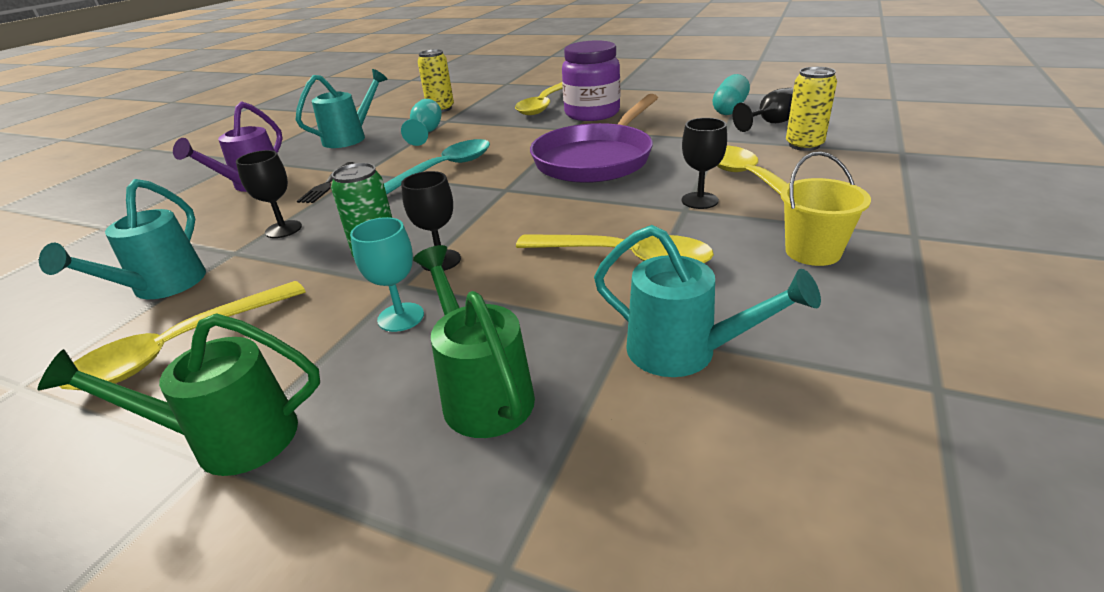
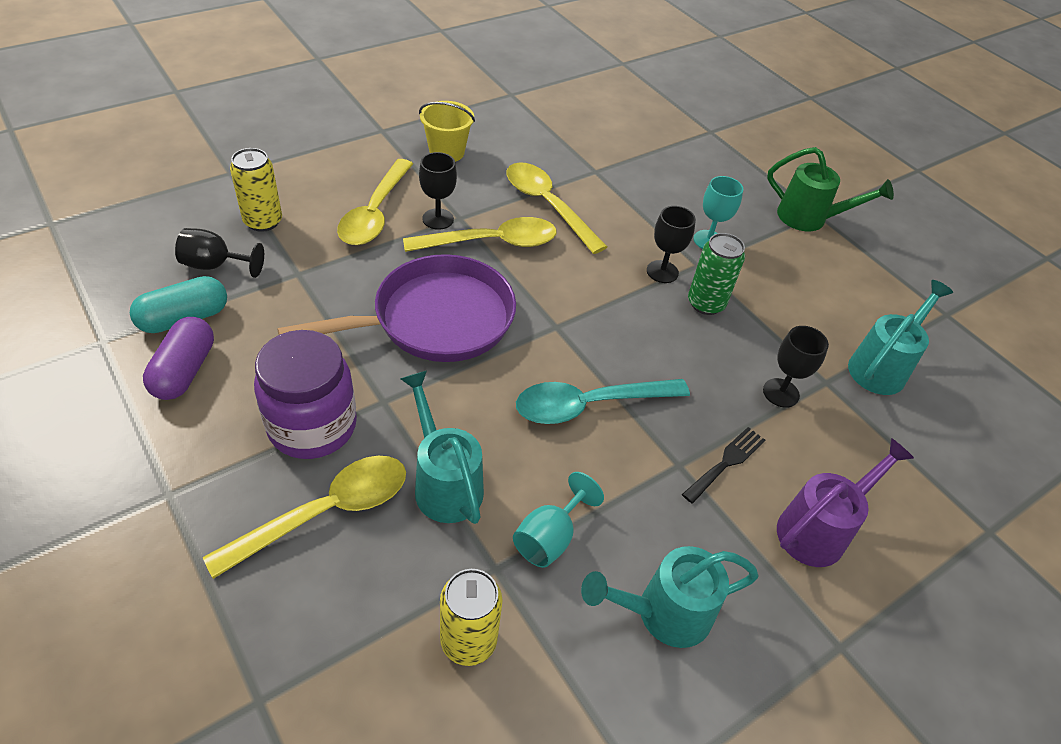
camera: 155 degrees left, 15 degrees up
(180, 347) = (849, 292): yellow spoon -> yellow spoon (491, 242)
(482, 392) = (686, 180): green watering can -> none
(684, 352) = (583, 149): turquoise watering can -> turquoise watering can (444, 483)
(686, 101) = (184, 371): none -> purple capsule

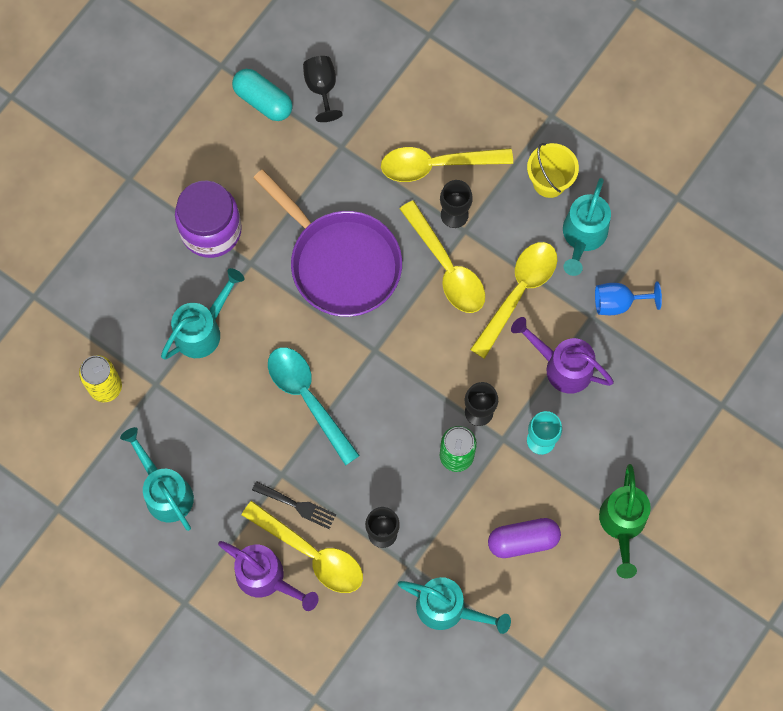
camera: 75 degrees right, 25 degrees up
(184, 371) = (219, 129): purple capsule -> purple capsule (523, 540)
(263, 221) = (384, 91): yellow can -> none
(325, 512) = (153, 271): yellow spoon -> yellow spoon (311, 553)
(514, 151) = (583, 236): none -> turquoise watering can
(550, 537) = (190, 408): turquoise goblet -> none
(590, 153) = (618, 302): none -> blue goblet
(637, 203) = (562, 366): none -> purple watering can

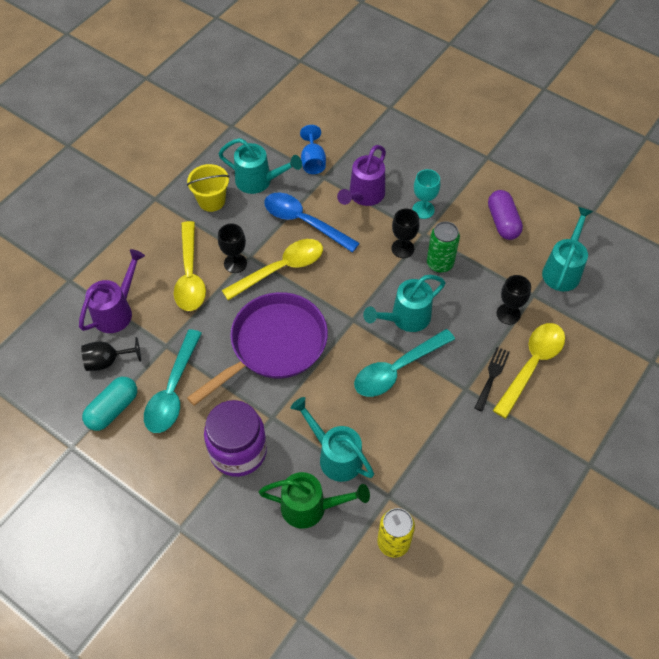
camera: 90 degrees left, 15 degrees down
(165, 491) = (490, 484): turquoise watering can -> turquoise watering can (405, 318)
(266, 578) = (557, 399): purple watering can -> purple watering can (116, 311)
(284, 159) = (173, 390): none -> turquoise spoon
(518, 293) = (304, 222): yellow spoon -> blue spoon
(622, 524) = (483, 163): green watering can -> green watering can (310, 507)

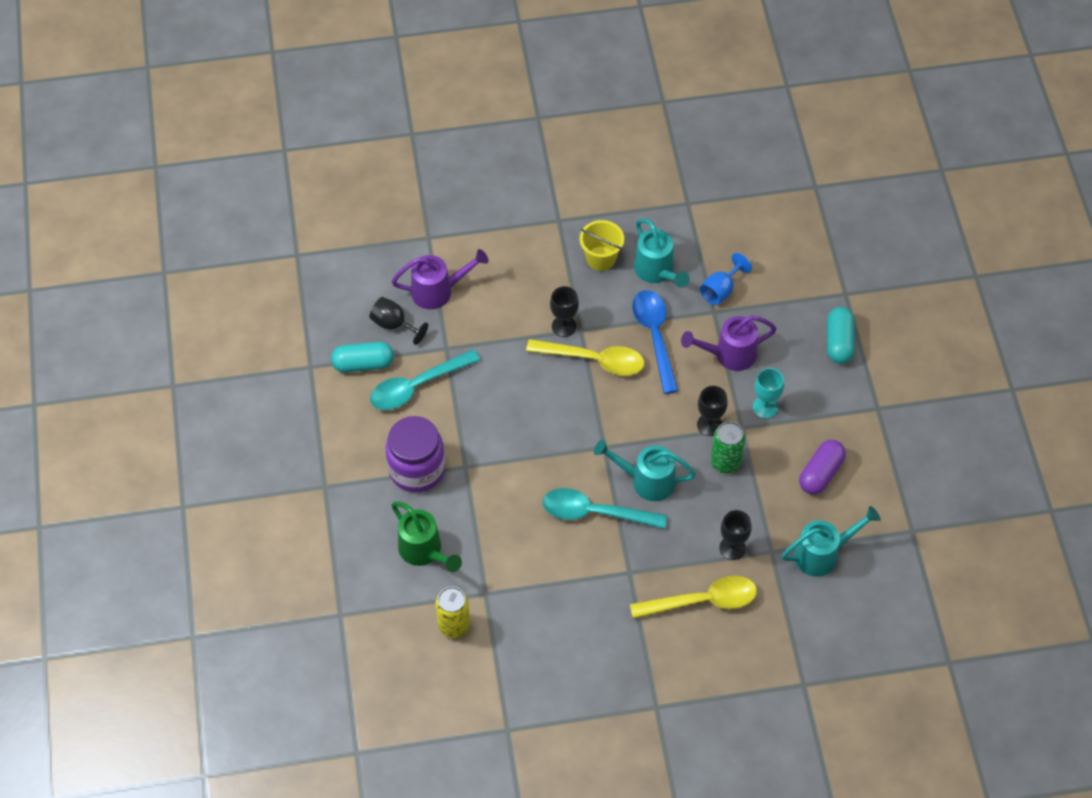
camera: 45 degrees right, 0 degrees up
(190, 275) = (520, 307): yellow spoon -> none
(273, 345) = (523, 415): purple pan -> none
(335, 456) = (479, 533): turquoise watering can -> none
(419, 137) = (839, 342): none -> turquoise capsule
(492, 376) = (661, 581): black fork -> none

